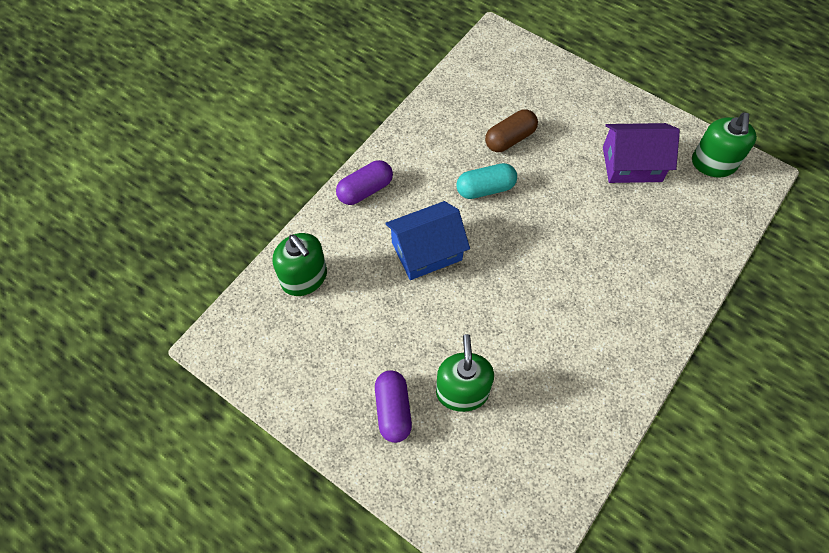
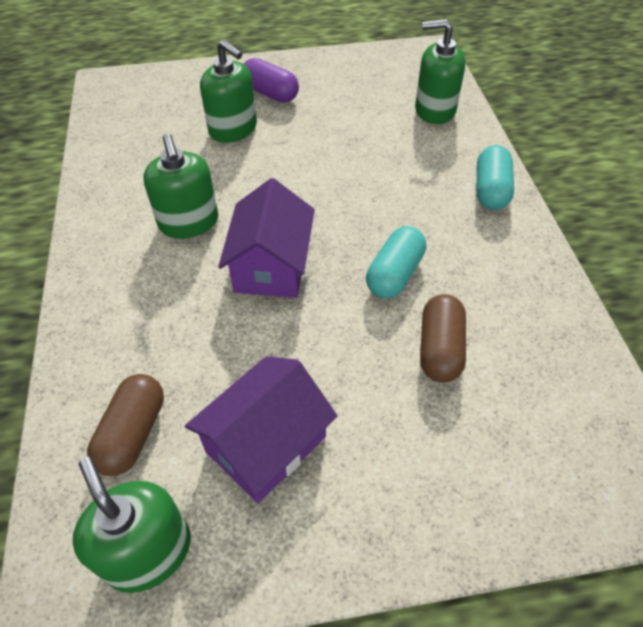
camera: 135 degrees right, 10 degrees down
(365, 190) = (491, 190): purple capsule -> turquoise capsule
(426, 251) = (374, 187): blue house -> none
(546, 249) = (271, 266): none -> purple house
(569, 324) = (189, 222): none -> green soap dispenser
(691, 215) = (133, 433): none -> brown capsule

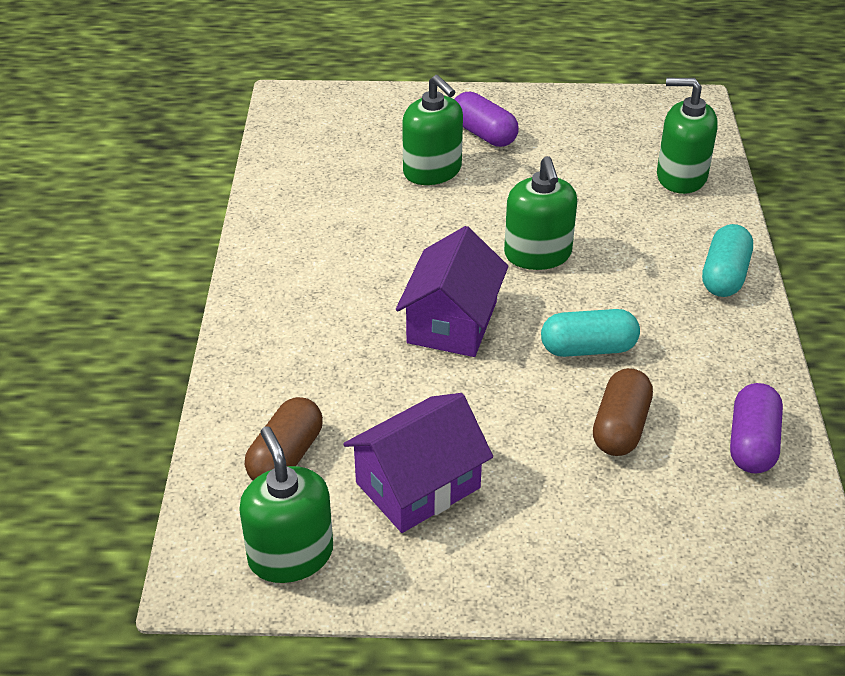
camera: 10 degrees right, 10 degrees down
(189, 222) = (367, 266): green soap dispenser -> green soap dispenser (537, 254)
(394, 274) = (588, 348): turquoise capsule -> turquoise capsule turned 45 degrees clockwise
(557, 346) = (752, 443): none -> purple capsule

